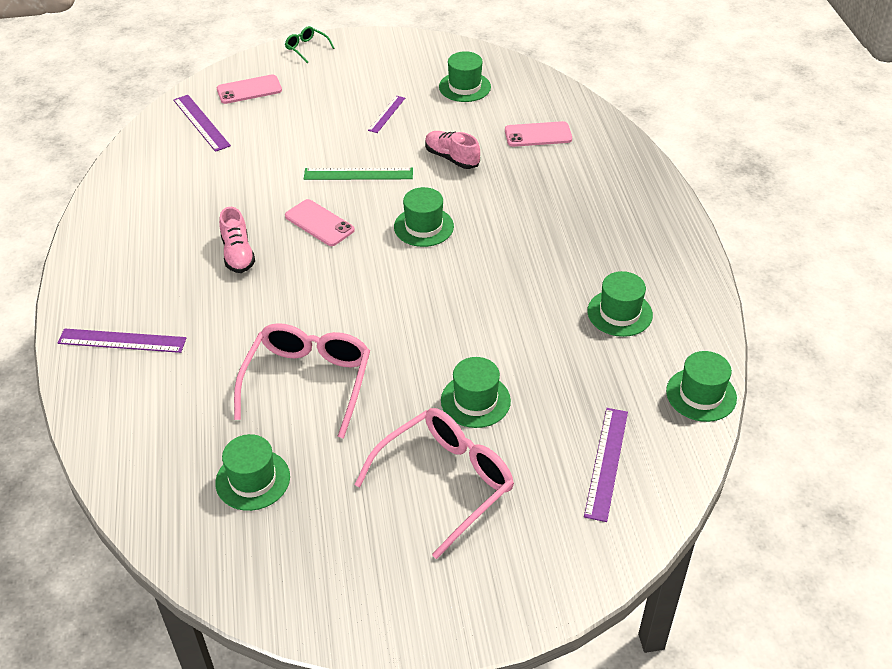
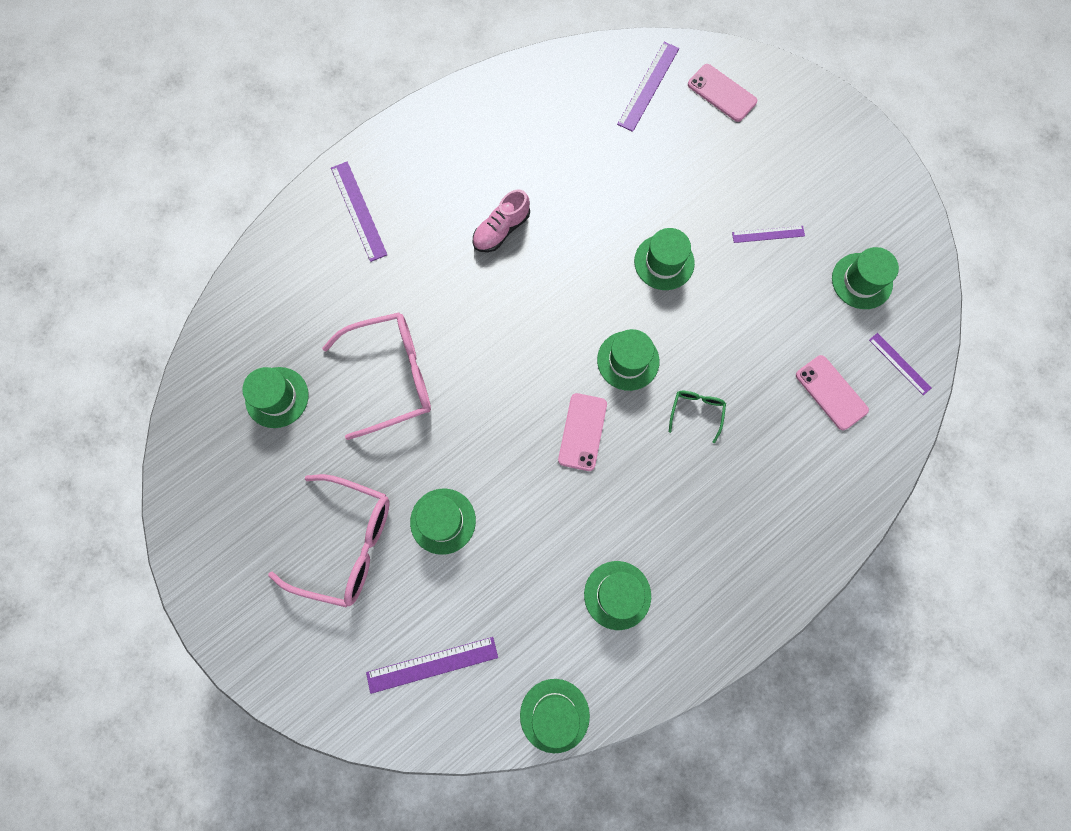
camera: 60 degrees right, 30 degrees up
(306, 48) = (821, 99): green glasses -> green glasses (696, 412)
(319, 223) = (578, 270): pink phone -> pink phone (582, 432)
(358, 174) = (664, 262): green ruler -> green hat
(451, 158) = (740, 331): pink shoe -> none
(542, 96) = (899, 363): none -> purple ruler

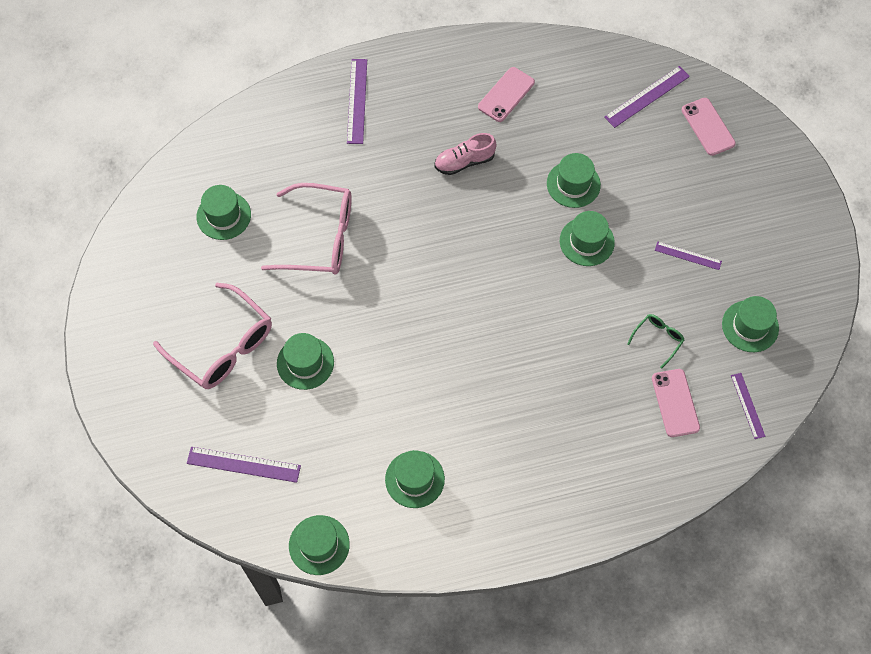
camera: 25 degrees right, 10 degrees down
(582, 432) = (450, 344): pink phone -> pink phone (506, 95)
(628, 360) = (516, 305): green hat -> green hat (573, 184)
(696, 412) = (552, 369): green glasses -> green glasses (658, 339)

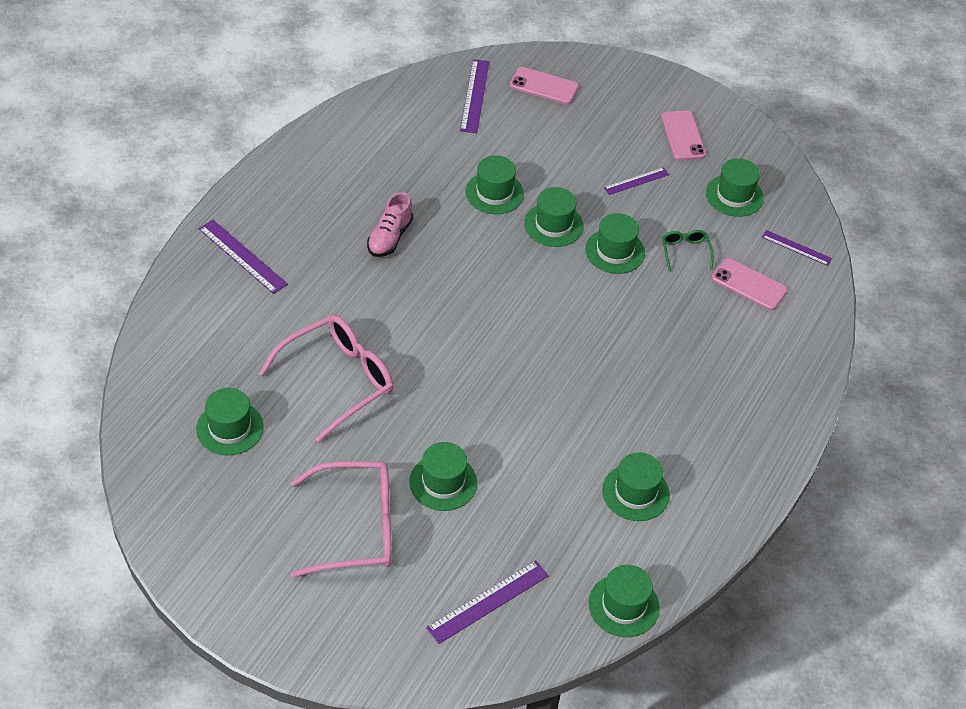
camera: 50 degrees left, 15 degrees down
(506, 95) = (364, 167): pink phone -> pink phone (683, 136)
(607, 296) = (615, 251): none -> green hat

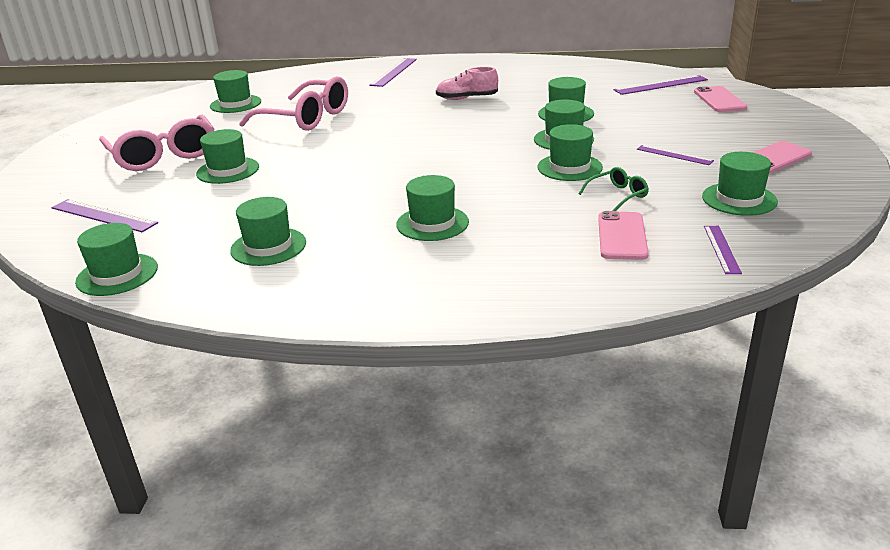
camera: 70 degrees right, 20 degrees down
(660, 377) = (432, 223): none -> green hat

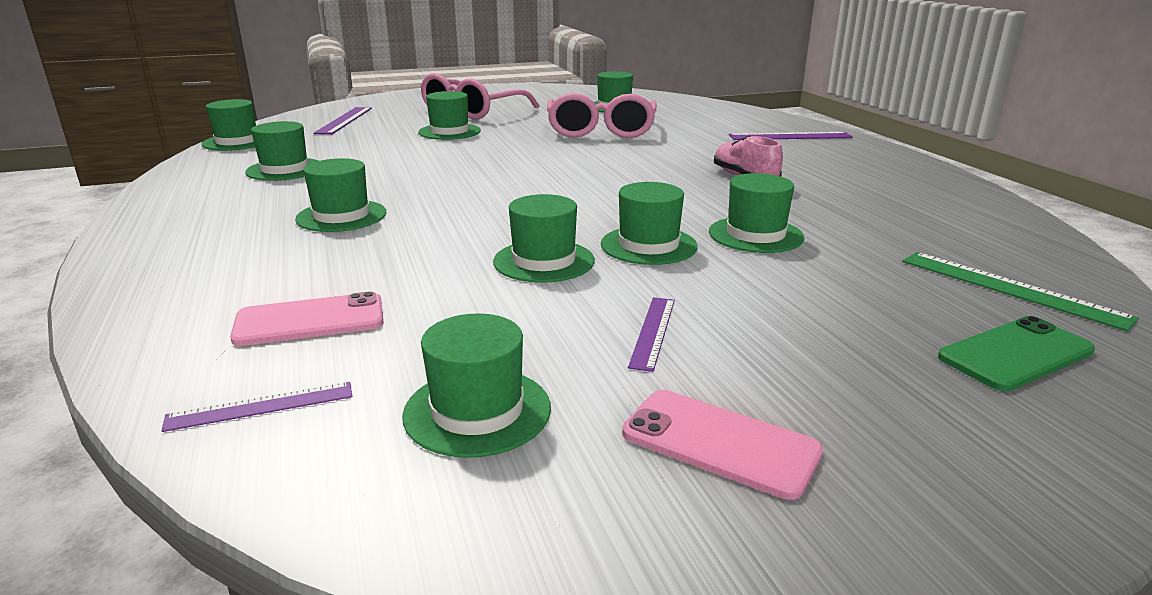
camera: 65 degrees right, 5 degrees down
(618, 195) = (455, 303): green glasses -> none
(661, 85) = (1010, 288): purple ruler -> green ruler
(719, 100) = (1015, 354): pink phone -> green phone

